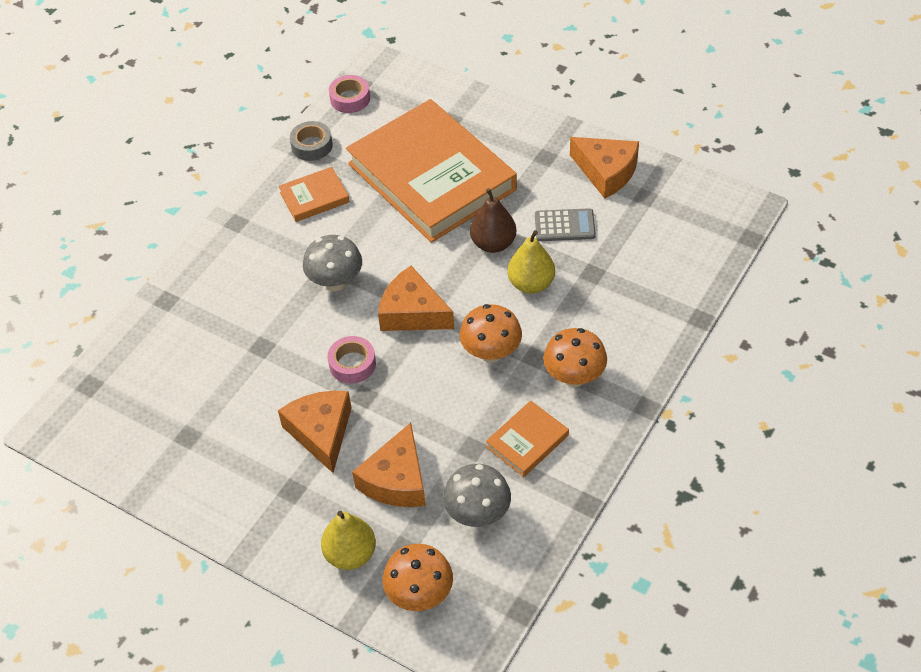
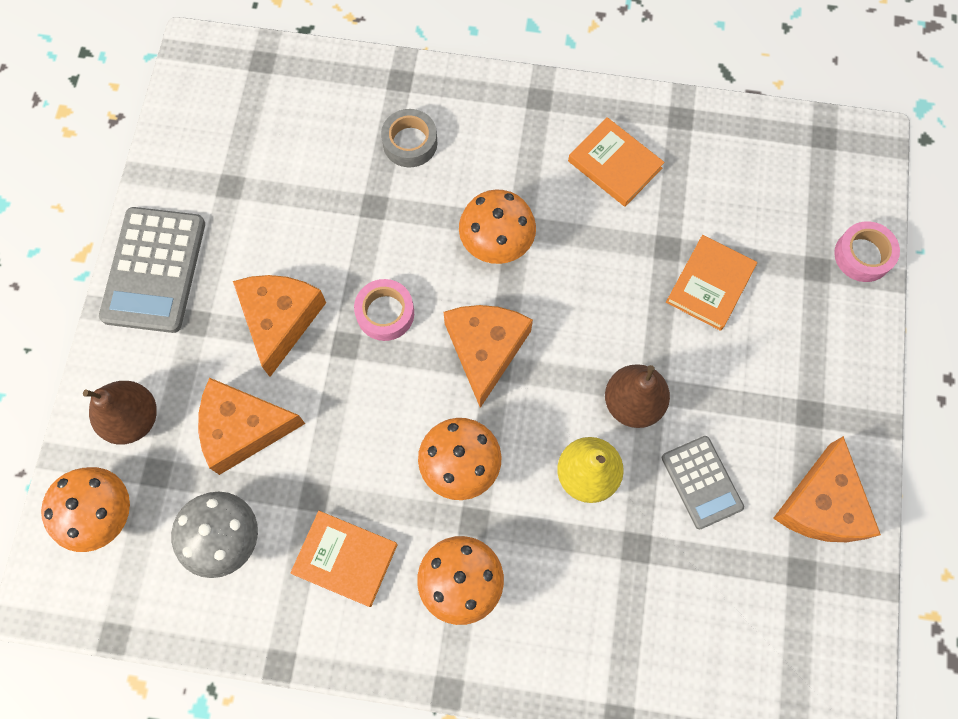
camera: 65 degrees right, 20 degrees up
(230, 508) = (154, 270): none -> grey calculator
(312, 145) = (695, 126): grey tape -> grey tape (410, 143)
(321, 432) = (280, 320): orange cheese -> orange cheese turned 45 degrees counterclockwise
(335, 282) = (496, 244): grey mushroom -> orange mushroom
(350, 99) = (794, 135): pink tape -> pink tape (862, 255)
(350, 554) = (133, 418): yellow pear -> brown pear
(432, 176) = (710, 284): orange book -> orange book, size x0.41

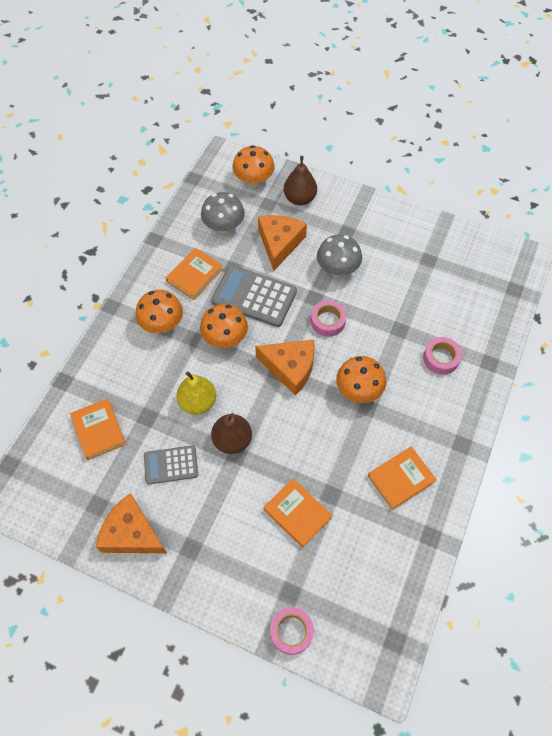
camera: 105 degrees right, 10 degrees down
(154, 270) = (382, 218): grey calculator -> grey calculator (254, 296)
(280, 320) = (337, 270): orange cheese -> grey mushroom
(410, 143) = (441, 358): grey tape -> pink tape
(684, 619) = (98, 430): none -> orange book

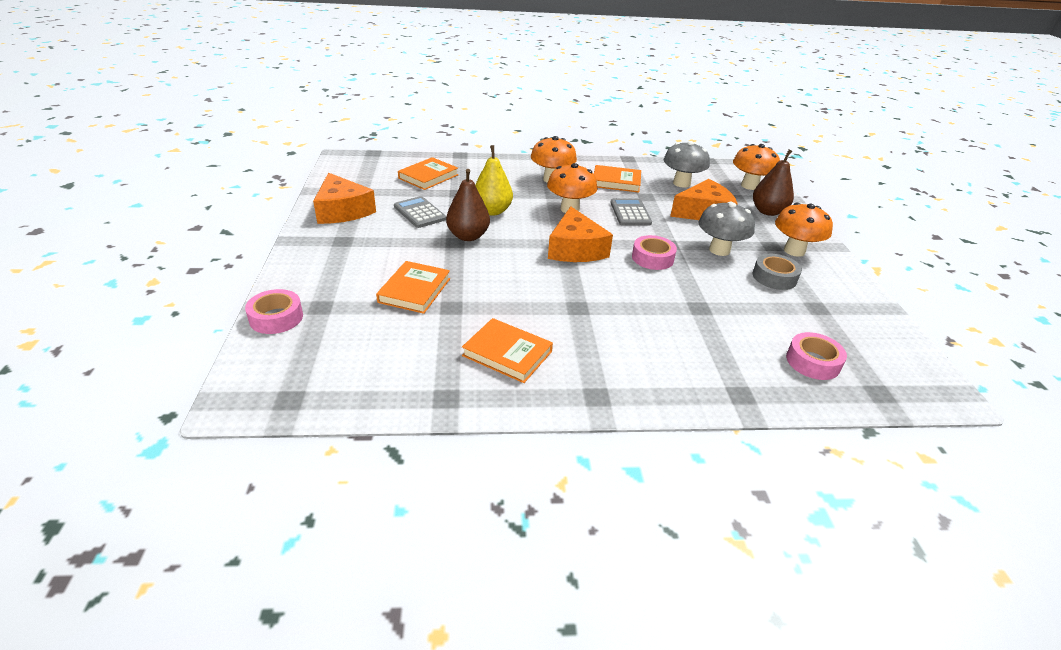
camera: 60 degrees right, 25 degrees down
(132, 533) = (342, 210): orange cheese -> orange cheese turned 150 degrees clockwise
(254, 296) = (630, 213): grey calculator -> grey calculator, size x0.61
(358, 391) = (591, 296): orange mushroom -> orange mushroom (794, 251)
(386, 259) = (774, 277): none -> grey tape
(441, 358) = (698, 348): pink tape -> pink tape (813, 362)

